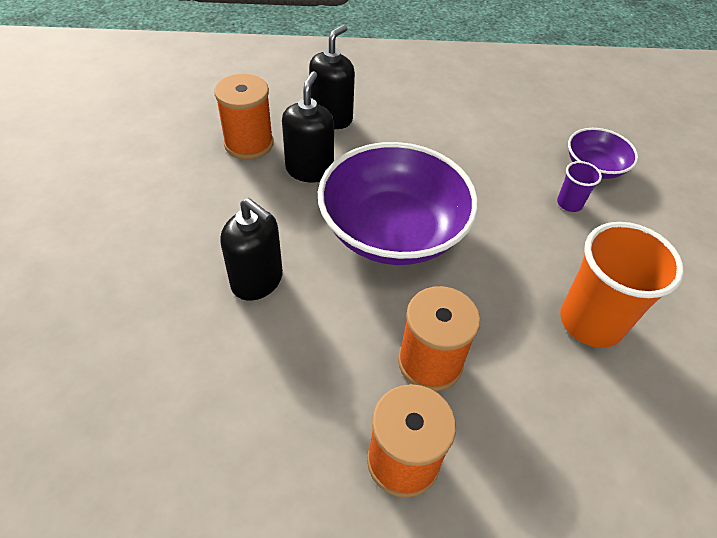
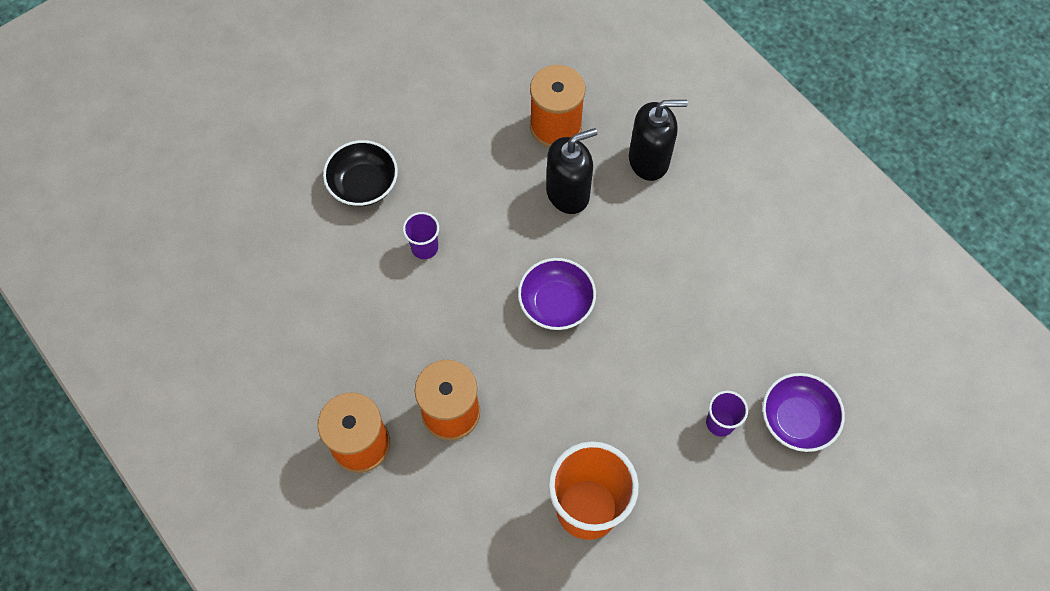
camera: 55 degrees right, 15 degrees up
(149, 284) = (363, 184): none -> black bowl
(257, 281) = (424, 247): black soap dispenser -> purple cup
(393, 231) = (556, 303): purple bowl -> purple bowl, size x0.50

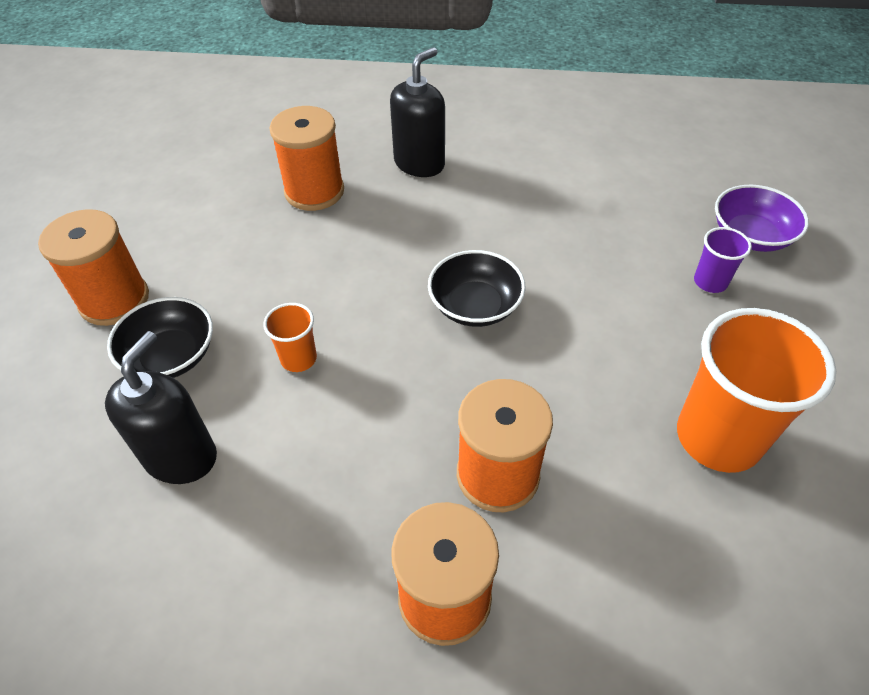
camera: 45 degrees left, 15 degrees down
(368, 116) = (114, 300): none -> orange spool
(424, 247) = (298, 359): purple cup -> orange cup
(556, 303) = (475, 306): purple bowl -> black bowl
(568, 193) = (383, 226): black soap dispenser -> black soap dispenser (181, 457)

